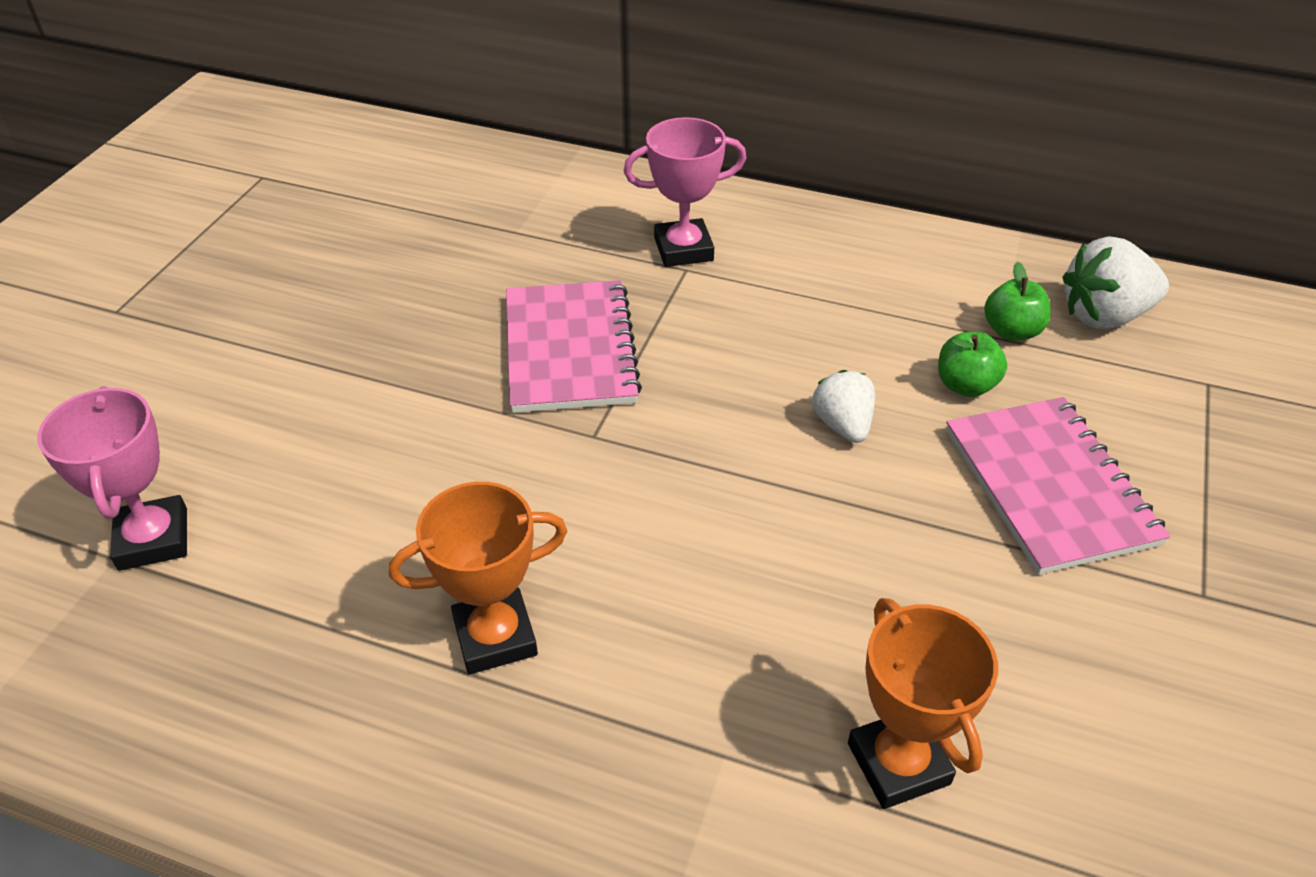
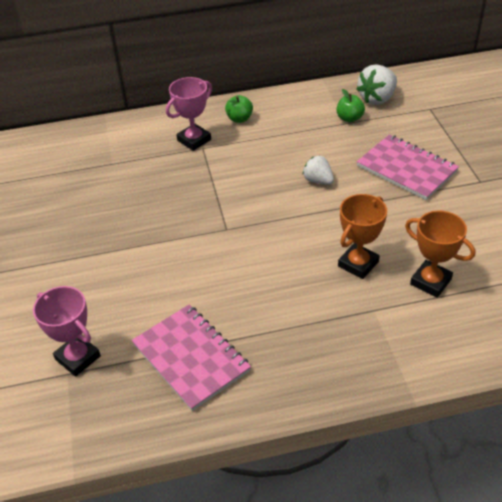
camera: 30 degrees left, 0 degrees up
(495, 637) = (258, 317): orange trophy -> orange trophy (358, 264)
(570, 349) = (184, 201): pink notebook -> pink notebook (191, 358)
(965, 385) = (349, 146): green apple -> green apple (239, 119)

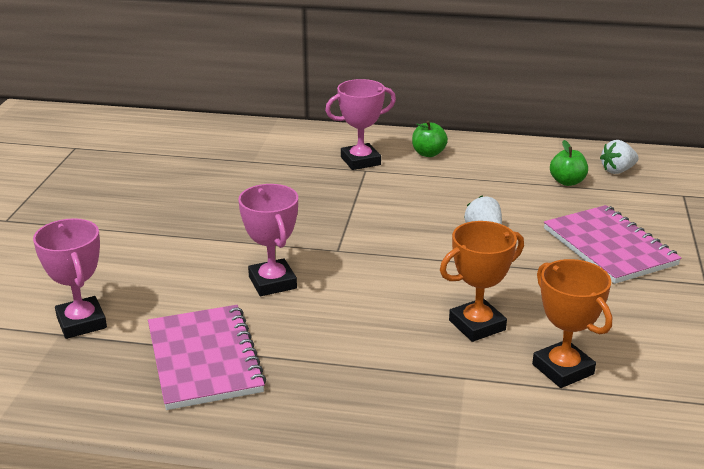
camera: 20 degrees right, 15 degrees down
(197, 273) = (272, 282): none -> pink trophy
(377, 98) = (617, 171): white strawberry -> white strawberry, size x0.64

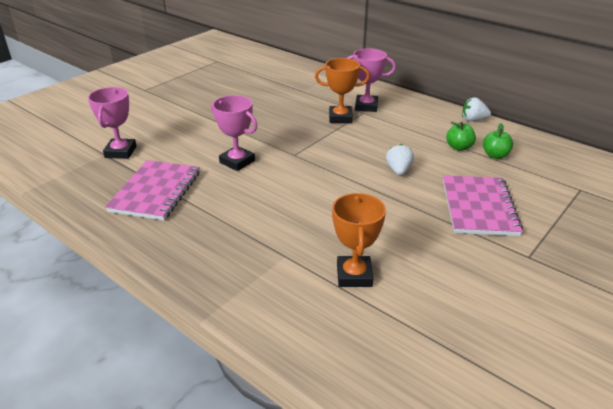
camera: 30 degrees right, 5 degrees up
(272, 282) = (237, 162): pink trophy -> pink trophy turned 60 degrees counterclockwise
(428, 153) = (415, 112): green apple -> green apple (459, 147)
(477, 325) = (328, 227): orange trophy -> orange trophy (340, 118)
(617, 171) = (543, 158): white strawberry -> white strawberry (473, 120)

